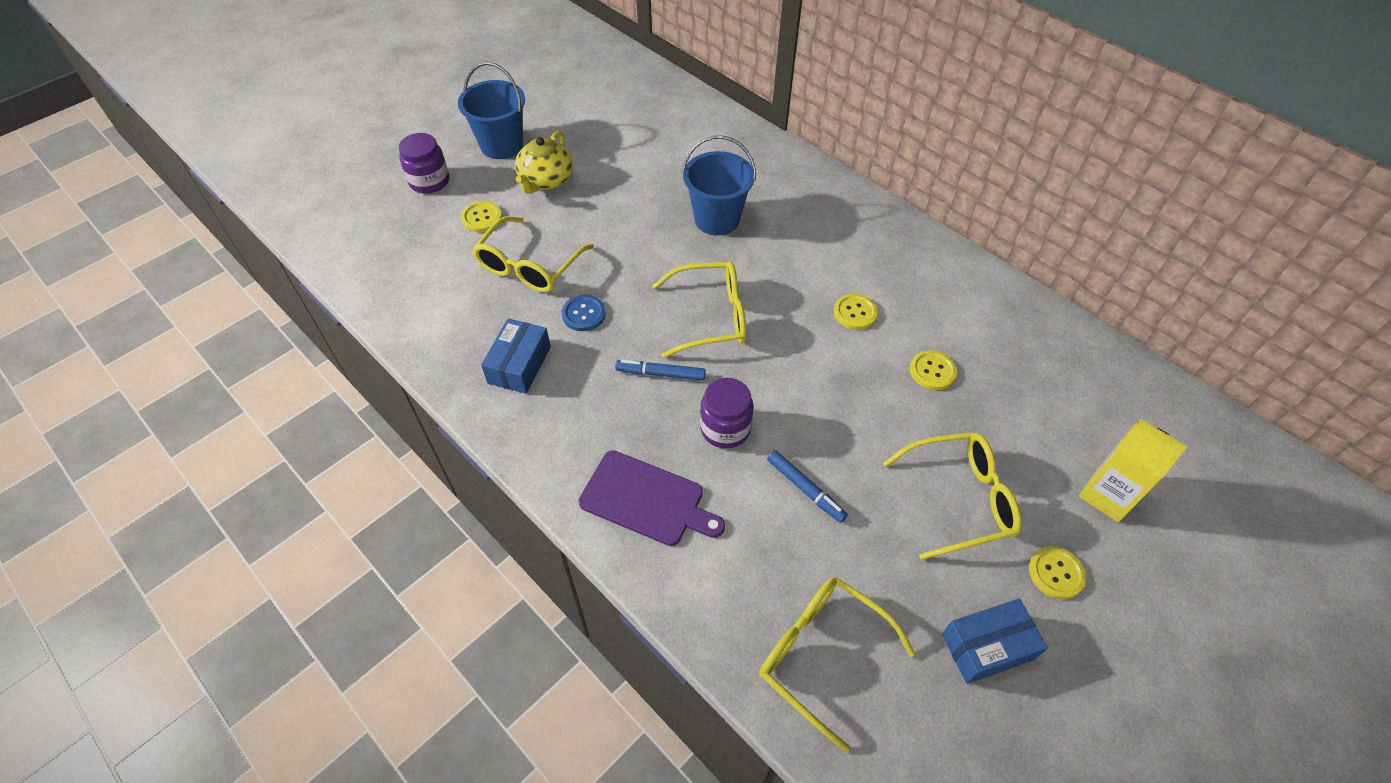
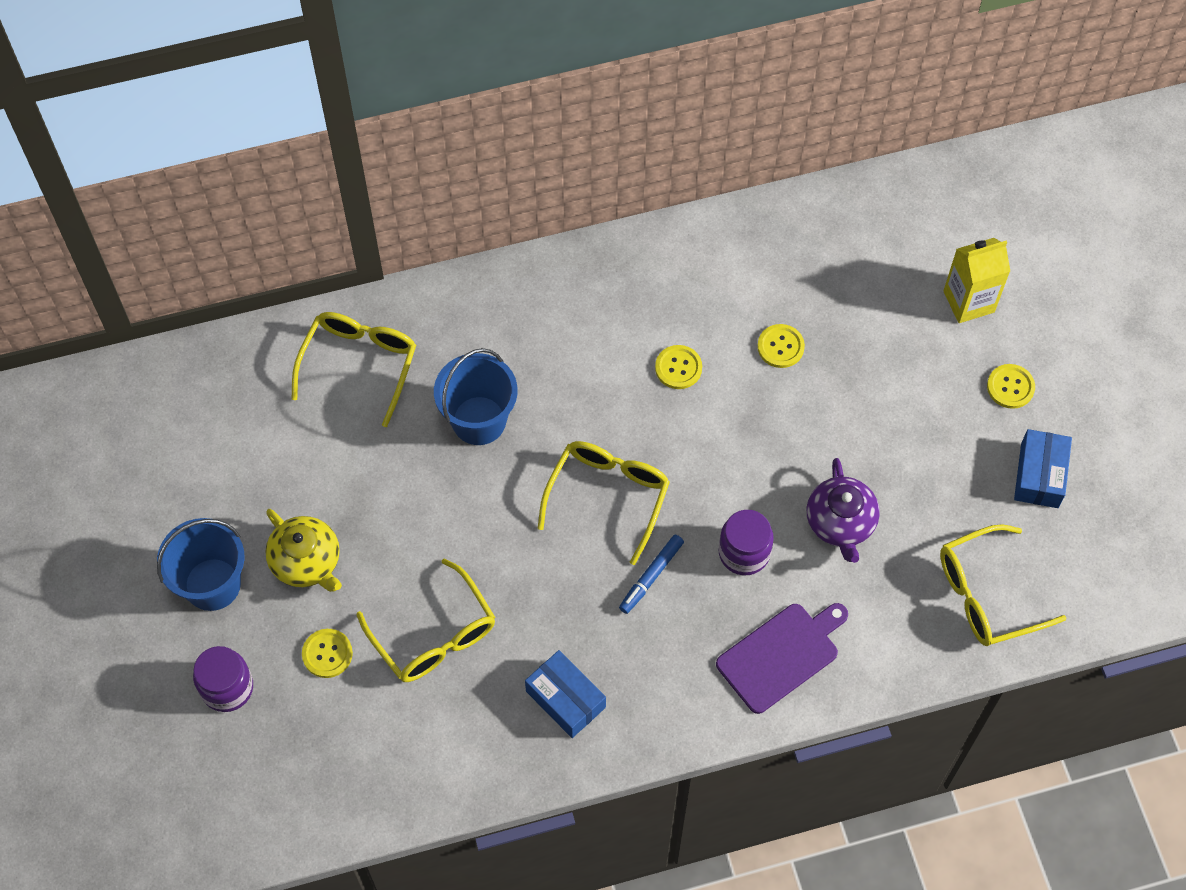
camera: 60 degrees left, 10 degrees up
(584, 314) = (534, 611): blue button -> none
(805, 489) = (840, 522): blue marker -> purple teapot
(960, 499) = (913, 411): yellow glasses -> yellow glasses (359, 364)

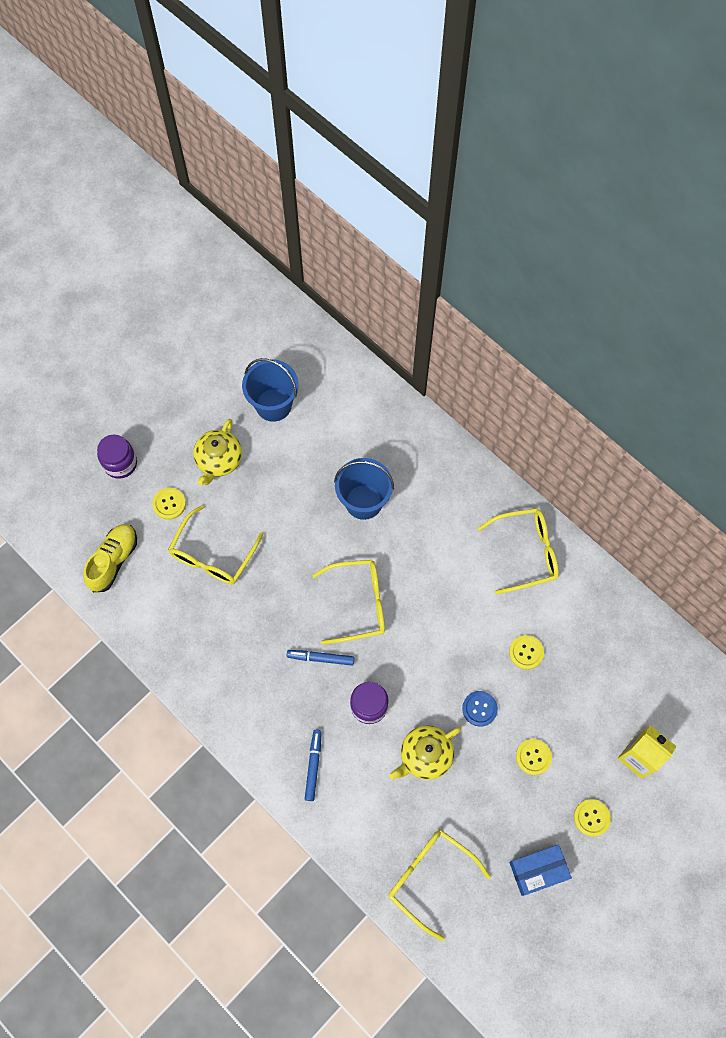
camera: 60 degrees right, 5 degrees up
(212, 584) = (177, 419): blue bucket -> blue bucket (273, 405)
(359, 364) = (359, 415): yellow glasses -> yellow glasses (526, 552)
(361, 764) = (113, 560): none -> yellow shoe
(565, 699) = (214, 652): blue box -> none
(678, 368) = (471, 598): yellow button -> yellow button (533, 757)
(781, 655) = (313, 766): purple cutting board -> blue marker
(818, 433) = (479, 709): none -> blue button
(840, 522) = (425, 755): purple teapot -> yellow teapot

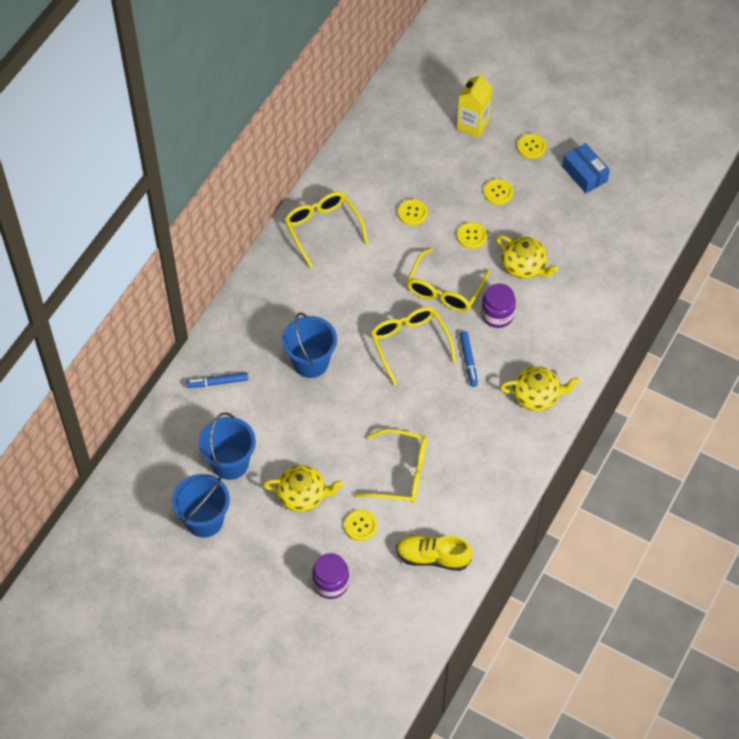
camera: 105 degrees left, 10 degrees down
(221, 371) = (204, 520): none -> blue bucket
(258, 717) = (536, 395): none -> yellow teapot
(313, 766) = (562, 343): blue marker -> blue marker (217, 382)
(429, 877) = (618, 243): yellow glasses -> yellow glasses (444, 289)
(479, 709) = (471, 236): blue button -> yellow button

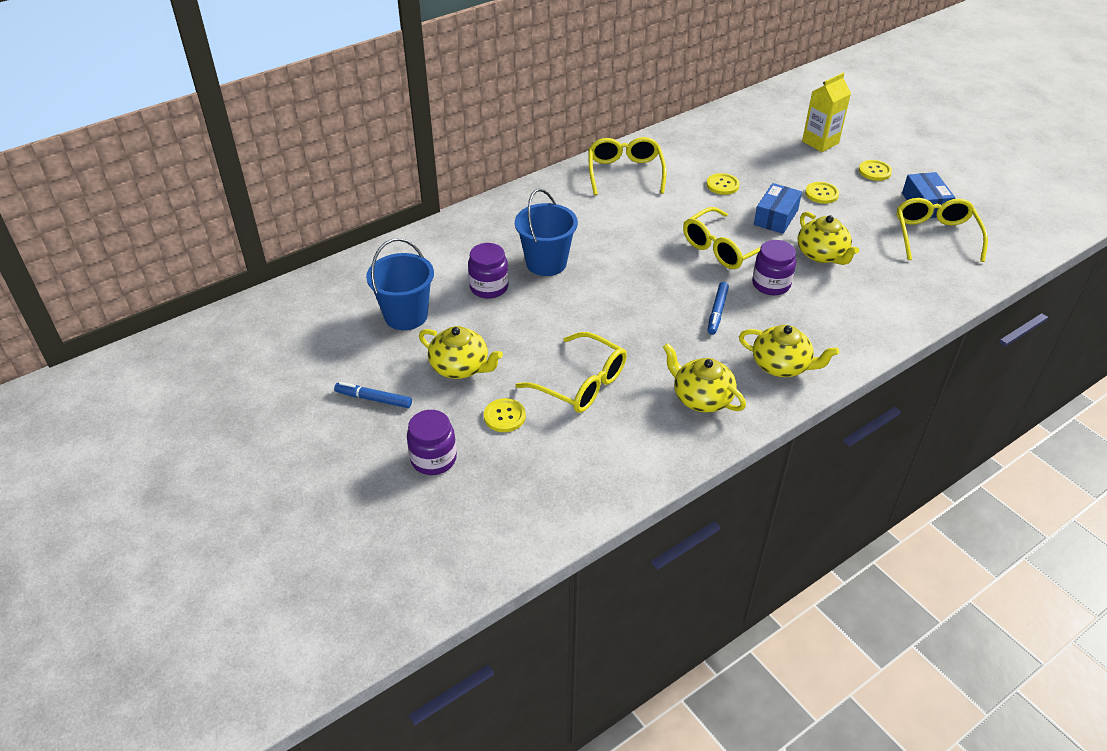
camera: 25 degrees right, 15 degrees down
(204, 520) = (343, 354): blue bucket -> none
(217, 382) = (442, 250): blue marker -> blue marker (374, 399)
(279, 407) = (489, 287): none -> purple jar
(409, 343) = (660, 279): yellow glasses -> yellow glasses (935, 235)
(432, 557) = (569, 477): yellow shoe -> none
(471, 236) = (775, 217): yellow button -> blue box
(492, 450) = (701, 398): none -> yellow teapot

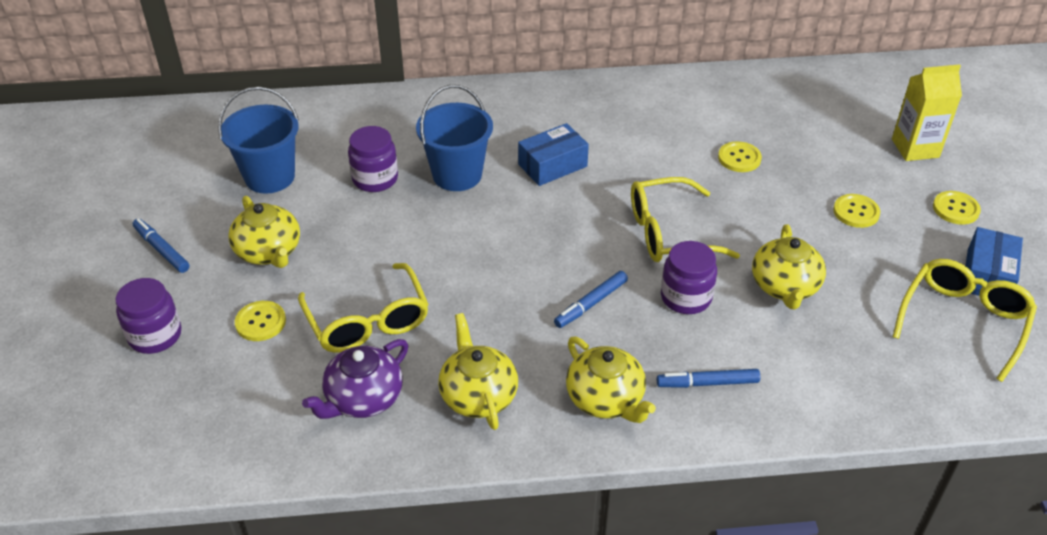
camera: 30 degrees right, 0 degrees up
(625, 172) = (637, 105): yellow glasses -> none
(628, 433) = (363, 398): none -> purple teapot
(775, 217) = (769, 219): blue box -> blue box (552, 165)
(831, 330) = (707, 383): none -> blue marker

